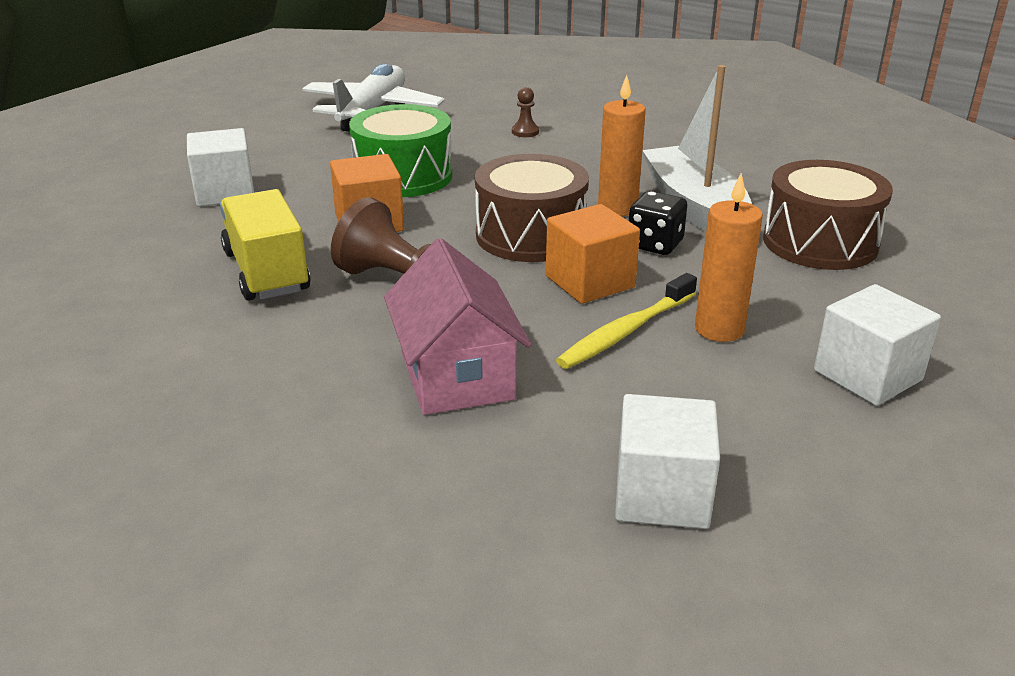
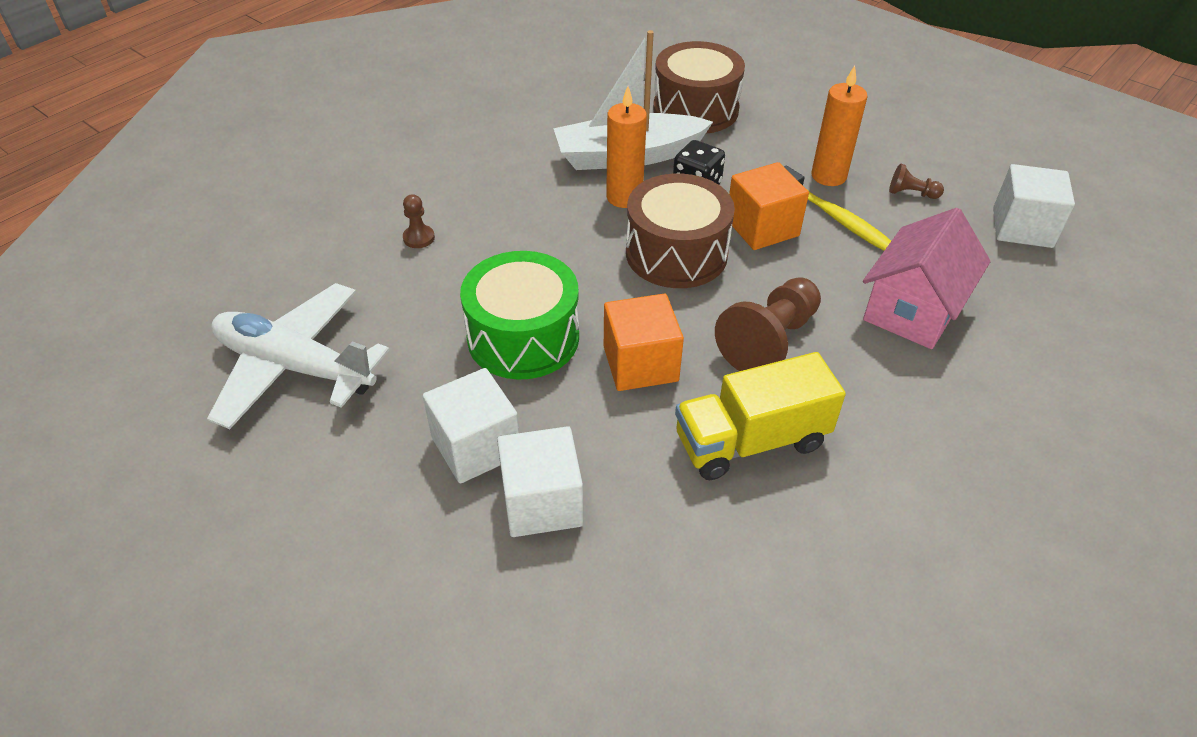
camera: 85 degrees left, 15 degrees up
(456, 375) = (913, 309): pink house -> pink house turned 45 degrees counterclockwise
(708, 394) = (911, 193): none -> brown pawn
(867, 375) = (876, 129): white cube -> white cube (476, 446)

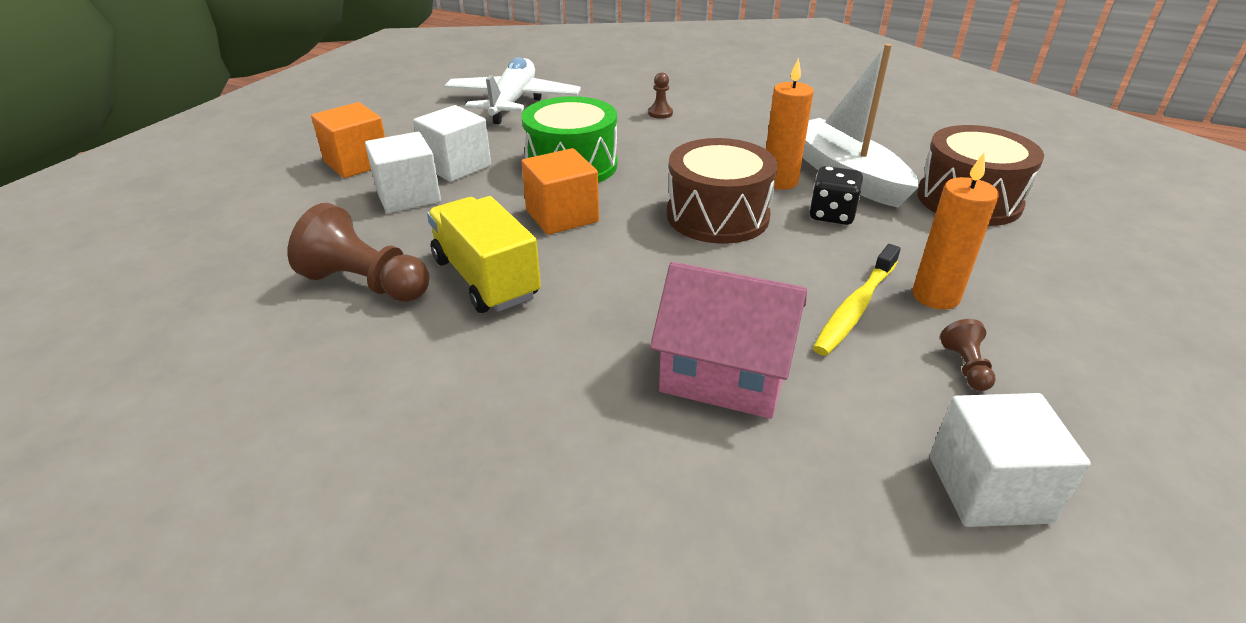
camera: 75 degrees right, 10 degrees down
(762, 228) = (795, 259): orange cube -> orange cube (357, 163)
(769, 341) = (621, 277): brown pawn -> brown pawn (366, 284)

